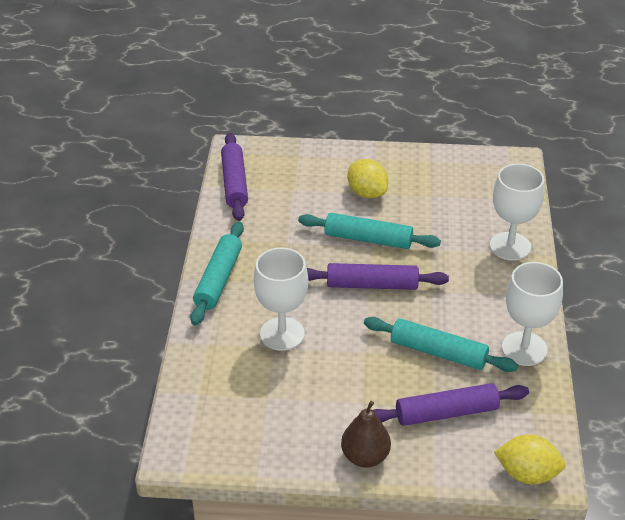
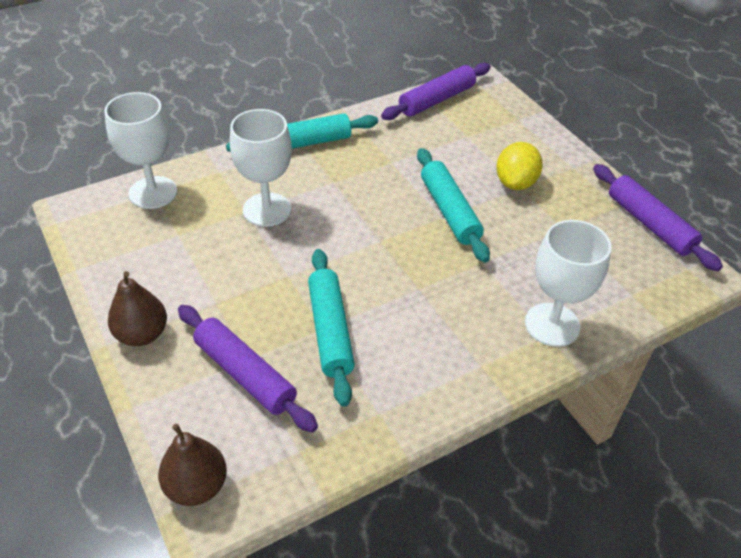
camera: 55 degrees right, 5 degrees up
(372, 285) = (386, 241): purple rolling pin -> purple rolling pin (649, 224)
(524, 349) = (395, 404): white goblet -> white goblet (153, 192)
(527, 474) = (196, 486): yellow lemon -> brown pear

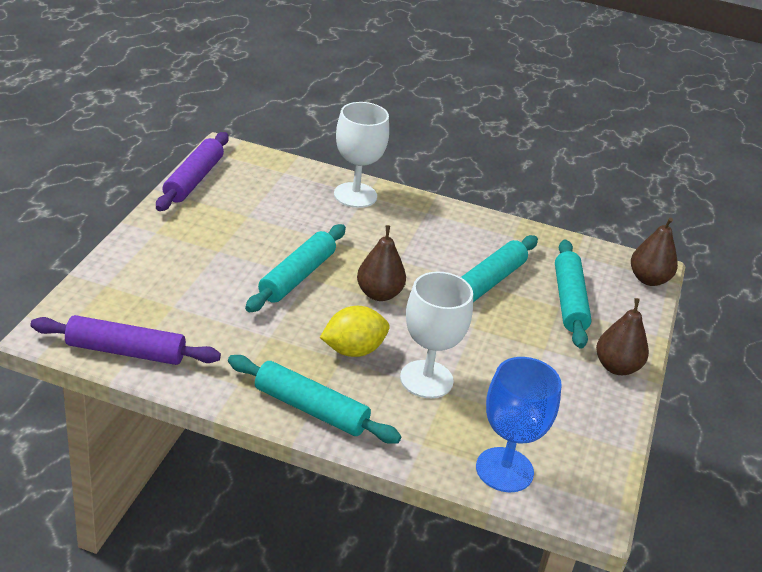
camera: 135 degrees left, 10 degrees down
(153, 192) = (504, 470): white goblet -> blue goblet
(245, 374) = (569, 301): purple rolling pin -> turquoise rolling pin
(384, 245) = (379, 294): none -> brown pear
(515, 183) = (216, 255): yellow lemon -> yellow lemon (353, 350)

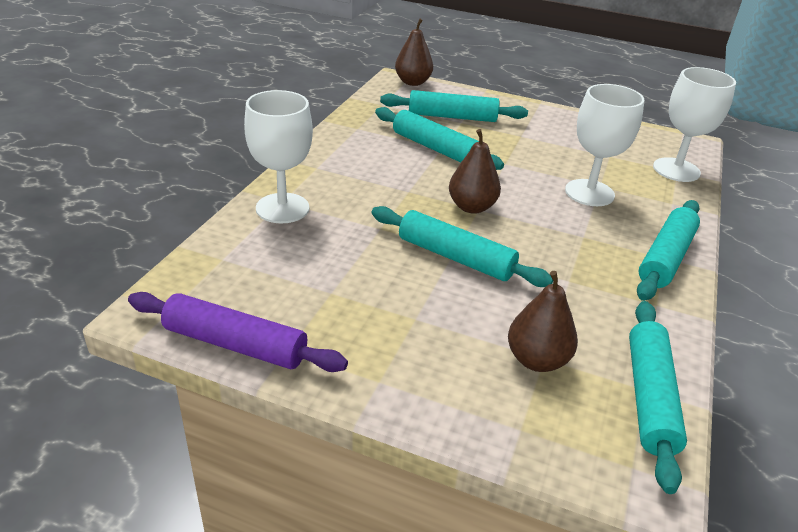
camera: 85 degrees left, 0 degrees up
(126, 351) = (650, 397): purple rolling pin -> turquoise rolling pin
(353, 350) = (567, 228): yellow lemon -> none
(504, 470) = (676, 170): blue goblet -> white goblet
(617, 367) = (531, 111): brown pear -> brown pear (537, 360)

